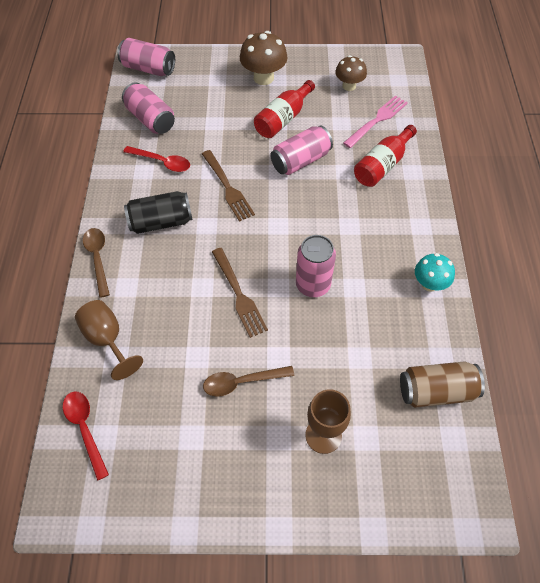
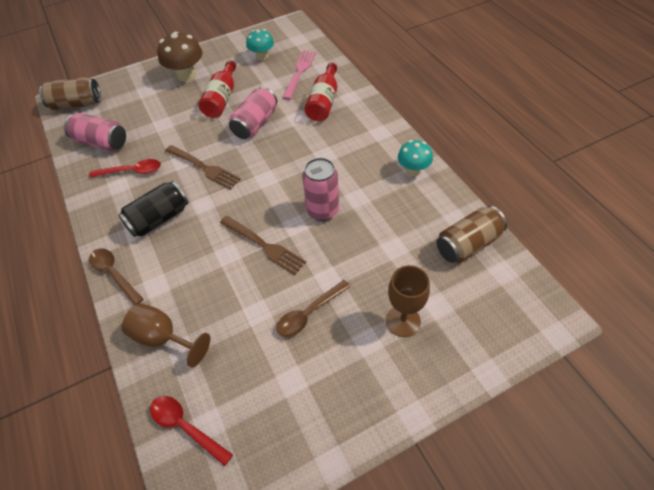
camera: 25 degrees left, 5 degrees down
(148, 68) = (76, 104): pink can -> brown can
(349, 86) = (262, 57): brown mushroom -> turquoise mushroom

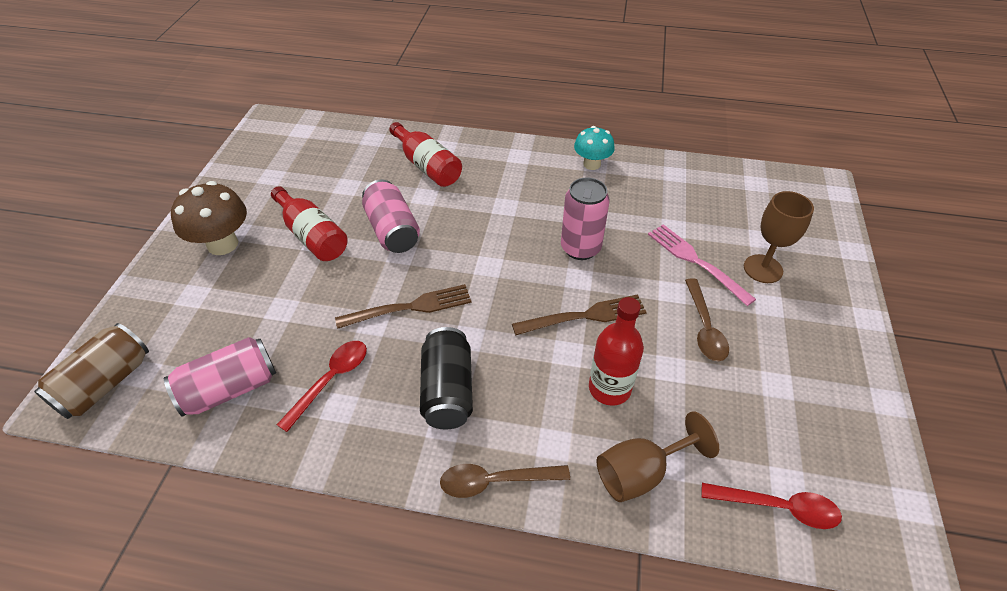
camera: 55 degrees left, 5 degrees down
(185, 426) = (778, 507): red spoon -> red spoon turned 150 degrees counterclockwise
(215, 289) = (609, 388): none -> red bottle
(262, 57) = (288, 169): turquoise mushroom -> none
(299, 72) = (357, 157): pink fork -> pink fork (696, 261)
(468, 244) = (710, 184): brown can -> none

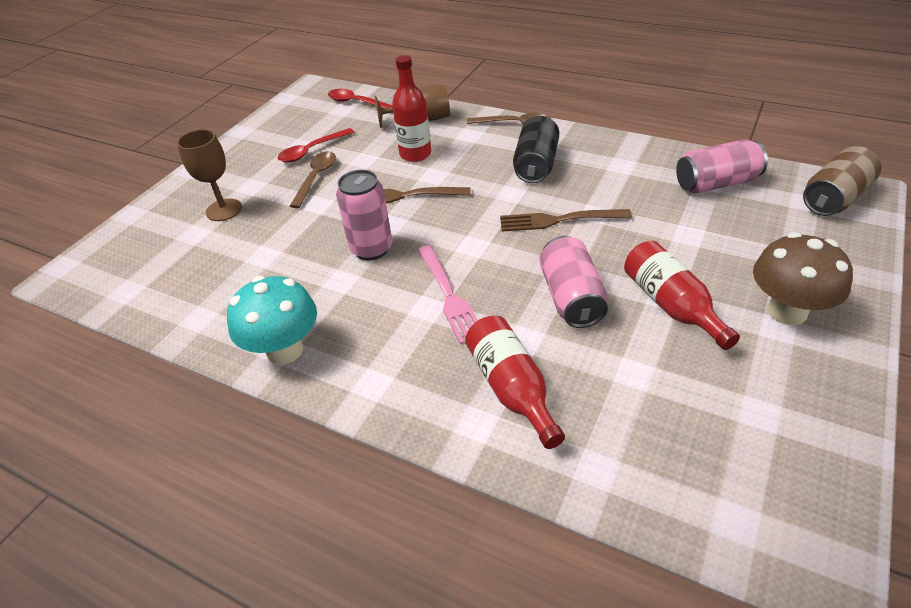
camera: 160 degrees left, 5 degrees down
(331, 380) = (630, 180): red spoon -> red spoon (311, 151)
(592, 164) = (284, 350): turquoise mushroom -> turquoise mushroom, size x1.52
(696, 261) = (274, 223): pink fork -> pink fork (449, 296)

